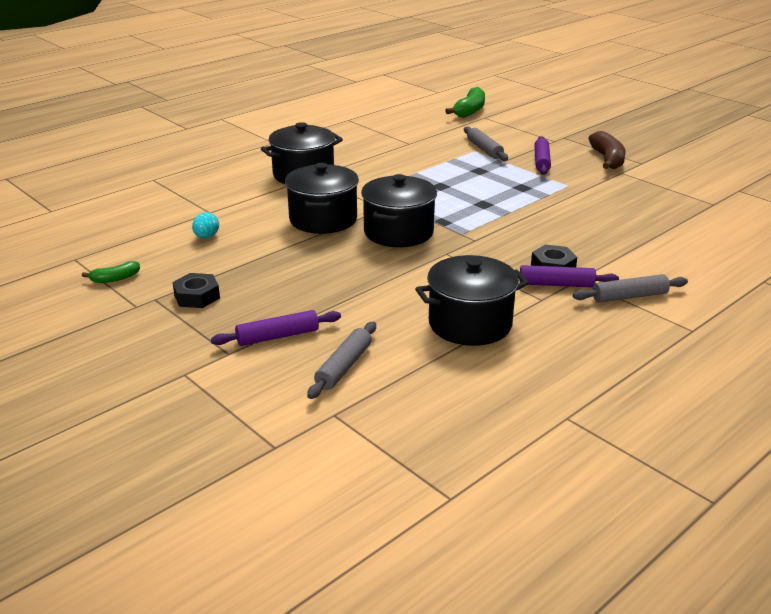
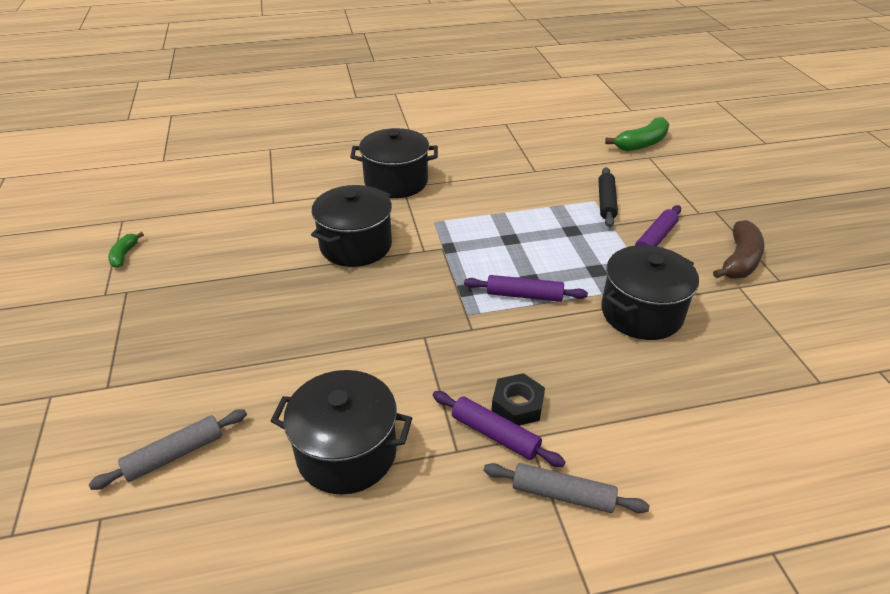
camera: 30 degrees right, 10 degrees up
(115, 278) = (124, 255): green banana -> green banana turned 90 degrees clockwise
(197, 296) = (158, 302): black nut -> none
(206, 237) = (240, 231): turquoise egg -> none
(277, 336) = (165, 384): purple rolling pin -> purple rolling pin (524, 295)
(398, 232) = (407, 289): black pot -> black pot (641, 313)
(484, 149) = (606, 202): grey rolling pin -> black rolling pin

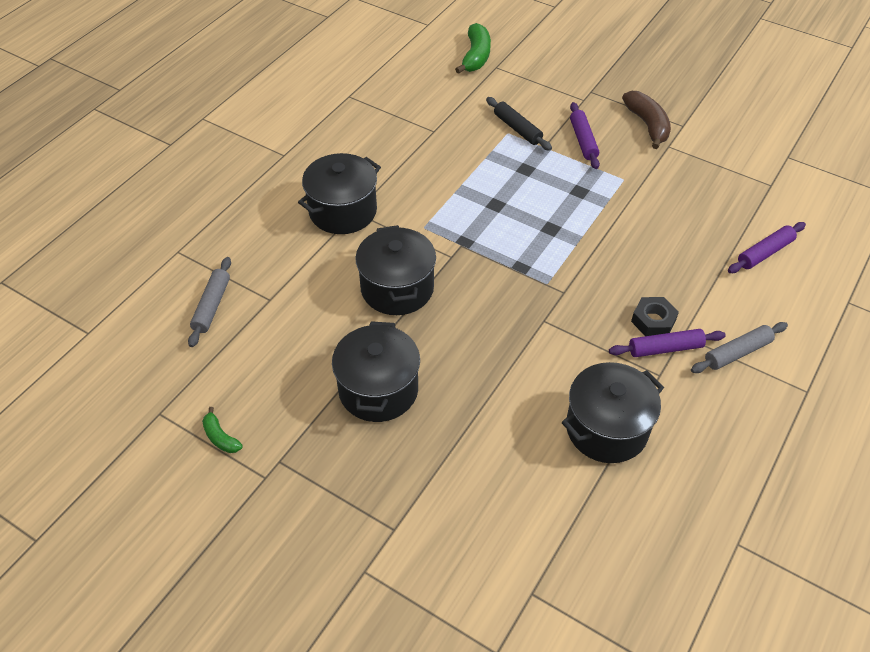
camera: 45 degrees left, 10 degrees up
(175, 455) = (513, 522): grey rolling pin -> grey rolling pin (212, 306)
(524, 295) = (561, 243): purple rolling pin -> purple rolling pin (764, 253)
(641, 313) = (641, 205): black pot -> black pot (378, 390)

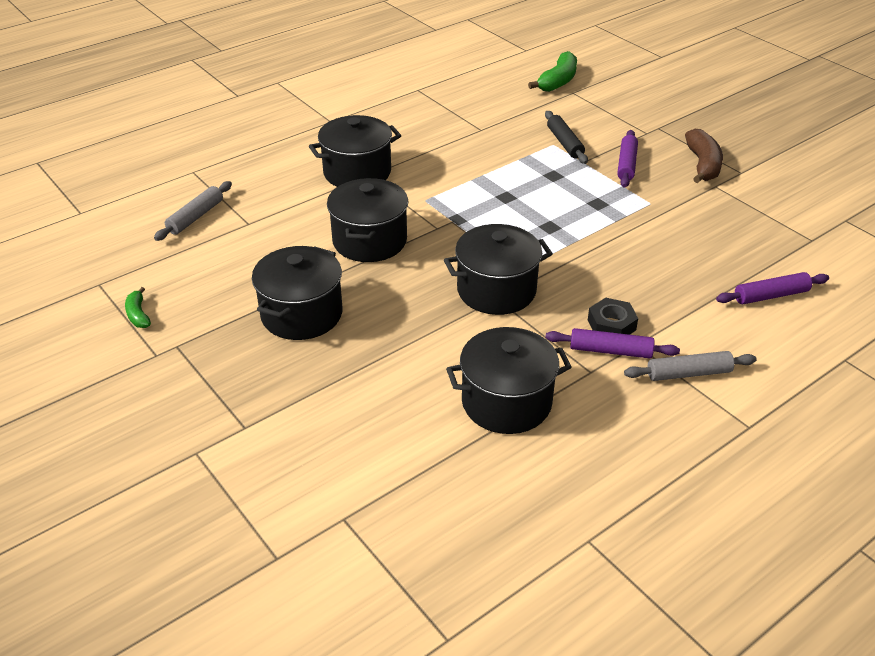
camera: 20 degrees right, 10 degrees down
(539, 312) = (496, 290): none -> black pot

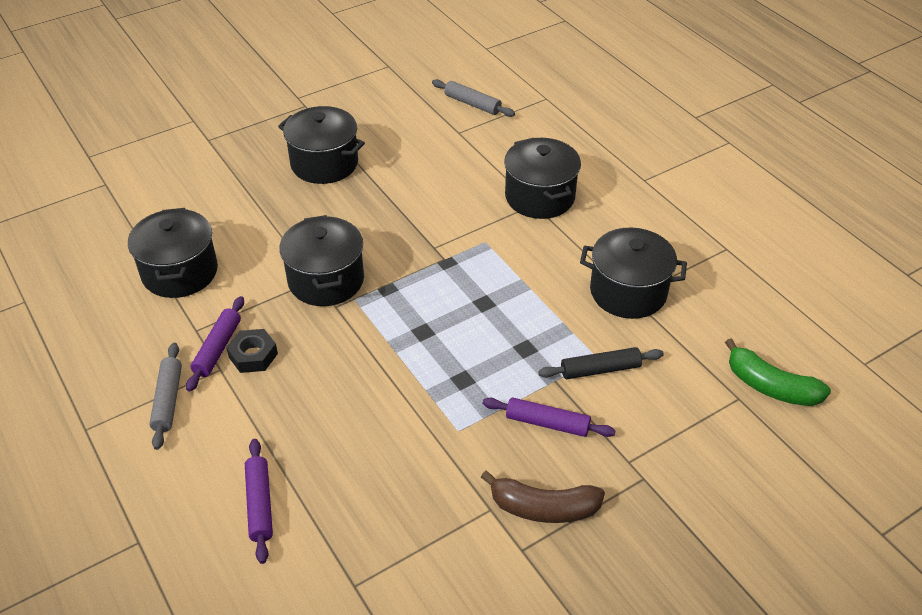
camera: 95 degrees right, 5 degrees up
(138, 315) = (346, 86): green banana -> none
(369, 241) = (420, 202): black pot -> black pot (628, 292)

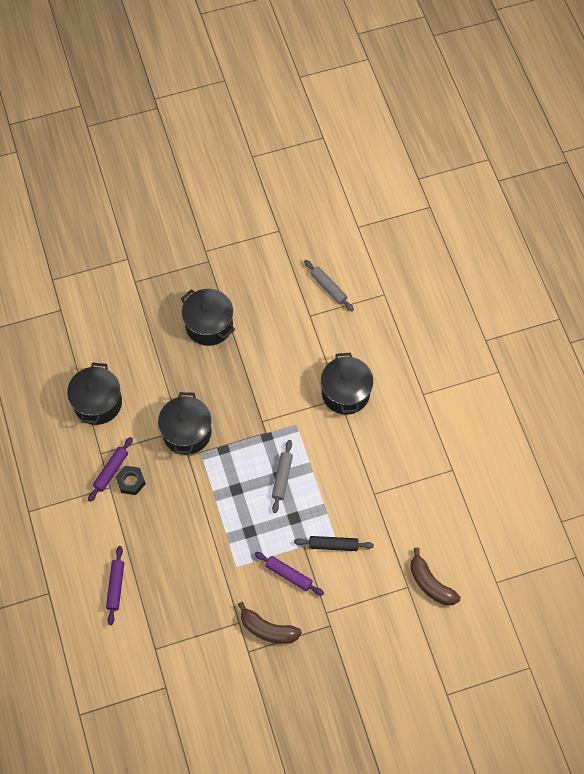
camera: 15 degrees right, 20 degrees up
(168, 400) = (76, 502): grey rolling pin -> grey rolling pin (282, 478)
(628, 292) = (373, 490): black pot -> none
(770, 386) = (430, 583): green banana -> brown banana

